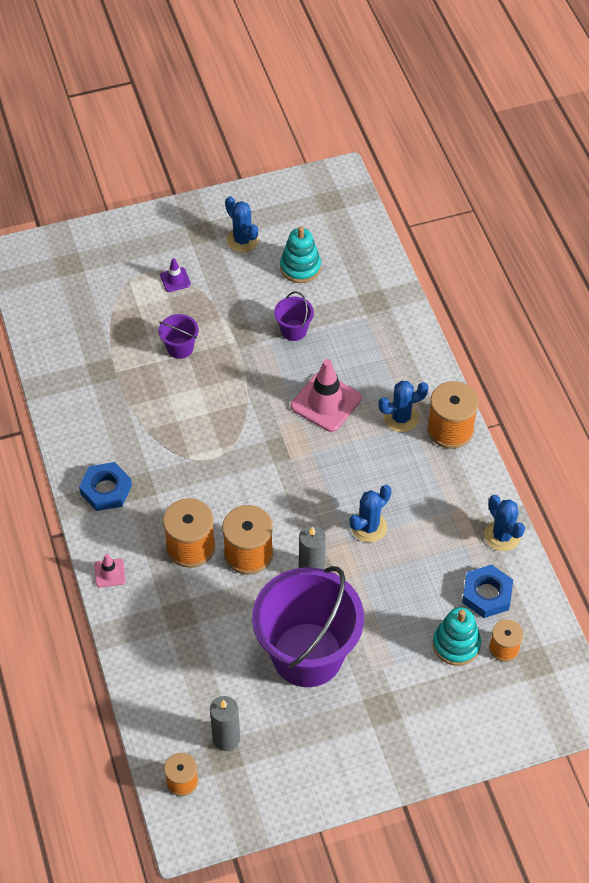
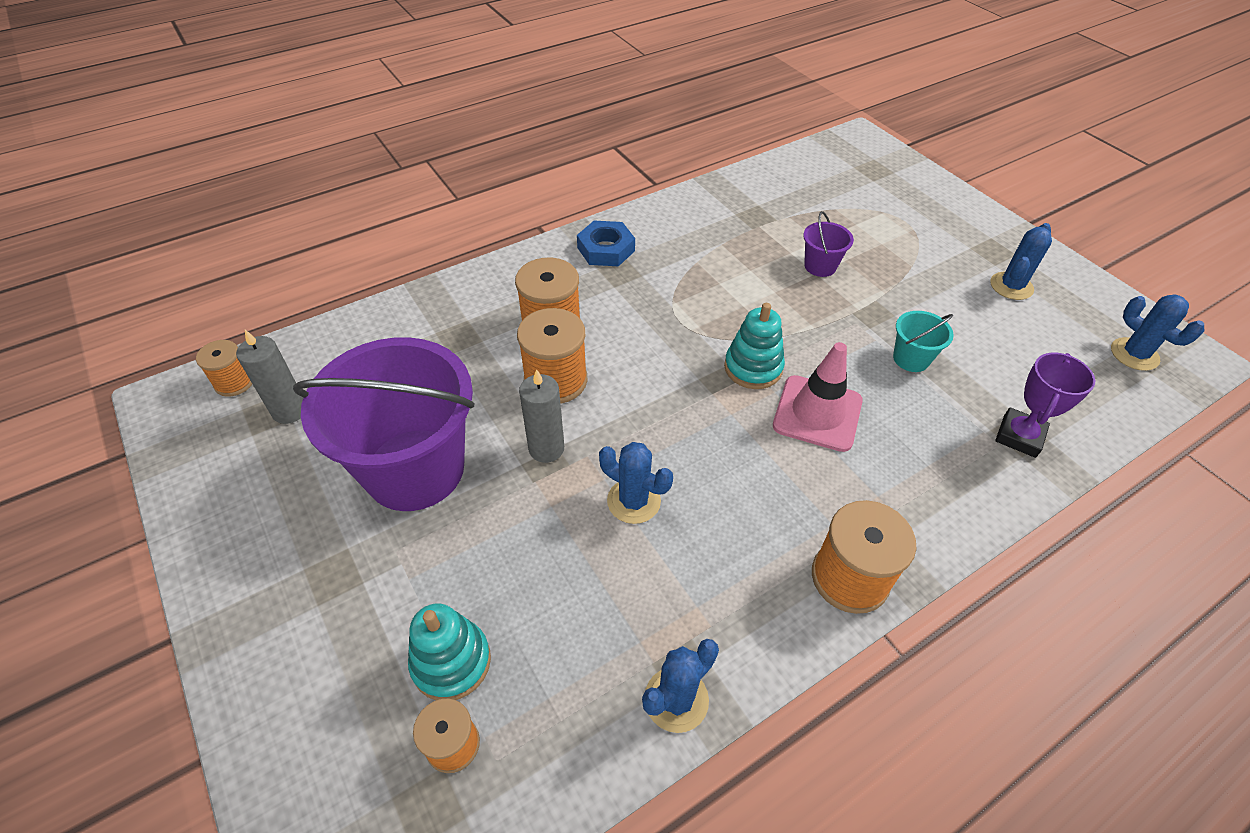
camera: 75 degrees right, 5 degrees down
(109, 573) = (501, 272): pink traffic cone -> none
(175, 280) = (911, 244): purple traffic cone -> none
(294, 330) = (911, 359): purple bucket -> turquoise bucket
(300, 267) = (1014, 346): turquoise stacking toy -> turquoise stacking toy (753, 368)
(375, 302) = (1019, 436): none -> purple trophy
(401, 418) = (837, 506): blue cactus -> blue cactus (1134, 354)
(487, 594) = (554, 694): blue nut -> none

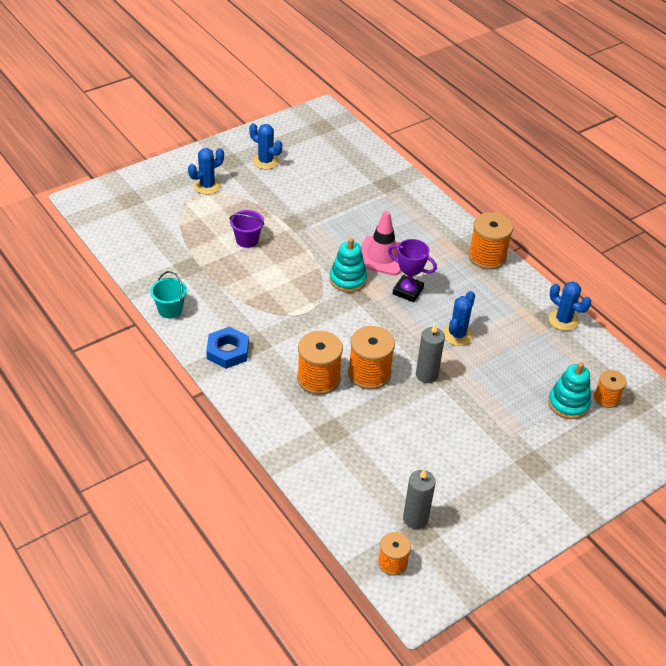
camera: 95 degrees left, 5 degrees down
(415, 469) = (453, 438): purple bucket -> none
(911, 359) = (333, 213): turquoise bucket -> turquoise bucket (170, 309)
(1019, 436) = (388, 184): purple trophy -> purple trophy (408, 291)
(1134, 354) = (322, 130): blue cactus -> blue cactus (207, 186)

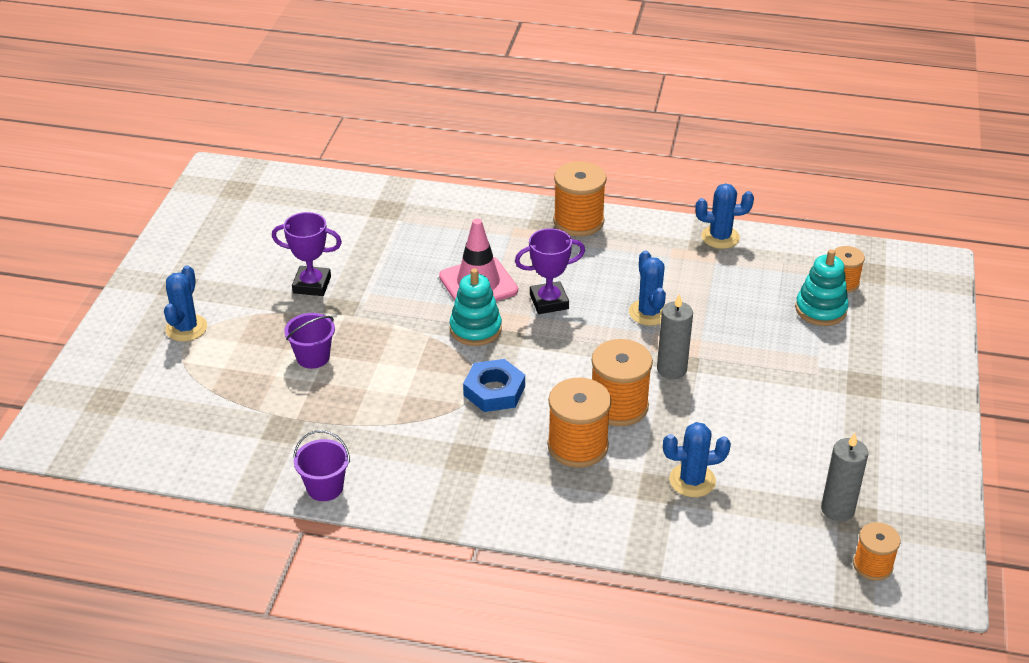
camera: 40 degrees left, 5 degrees down
(170, 309) = (325, 487): turquoise bucket -> purple bucket
(227, 351) = (449, 486): blue nut -> blue nut (494, 391)
(265, 161) = (221, 262): blue cactus -> blue cactus (692, 480)
(294, 201) = (312, 285): none -> purple trophy

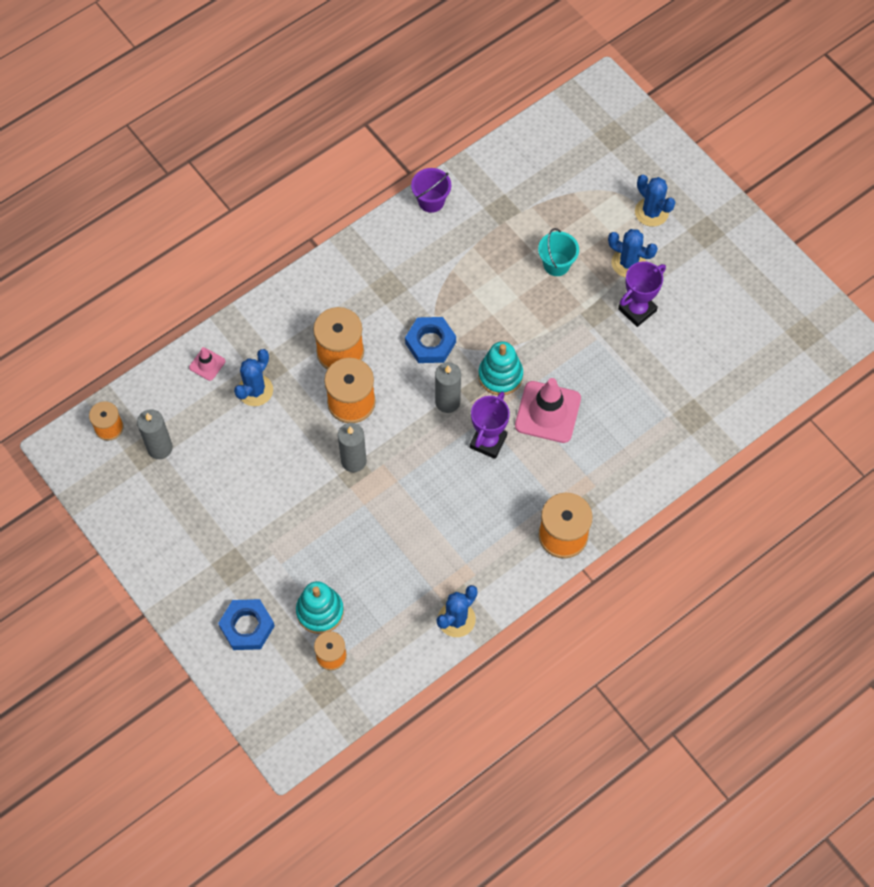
camera: 130 degrees right, 25 degrees up
(313, 357) = (556, 264): purple bucket -> turquoise bucket
(541, 346) = (447, 402): none -> grey candle
(649, 312) = (419, 495): blue cactus -> blue cactus (628, 263)
(712, 537) = (207, 364): none -> pink traffic cone
(893, 342) = (247, 626): none -> blue nut

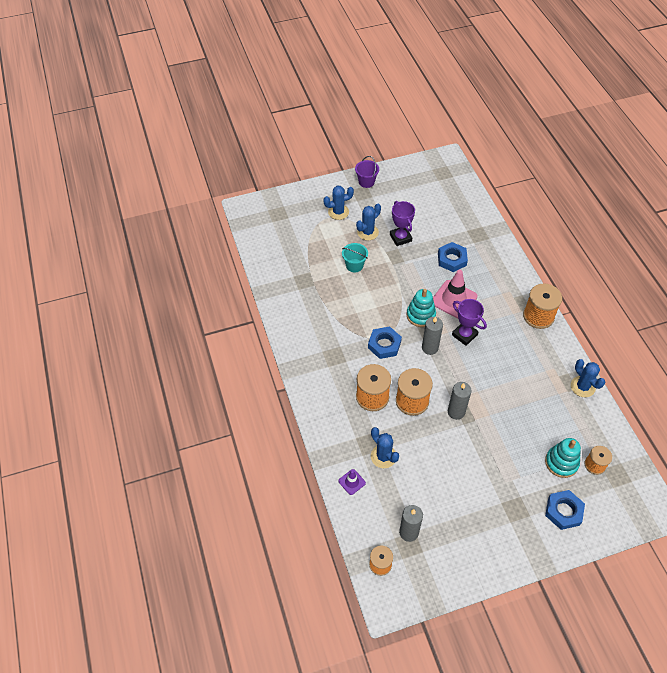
camera: 70 degrees left, 10 degrees down
(207, 364) = (352, 482): pink traffic cone -> purple traffic cone
(431, 201) = (281, 315): purple bucket -> purple bucket (366, 182)
(624, 391) = (452, 259): none -> blue nut

